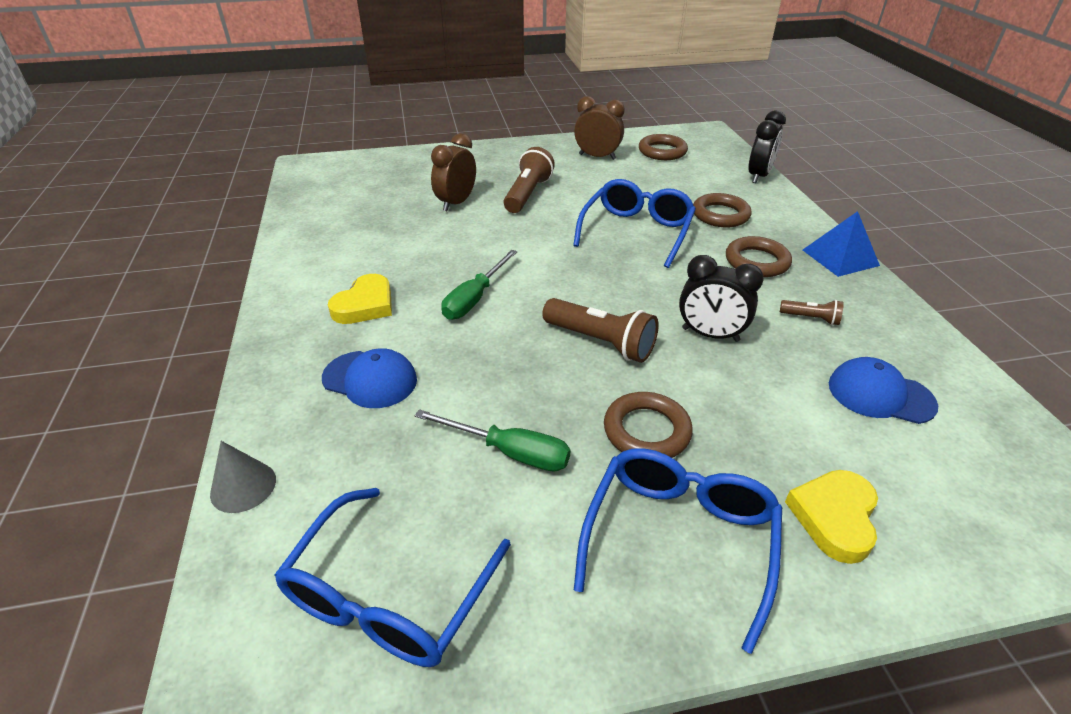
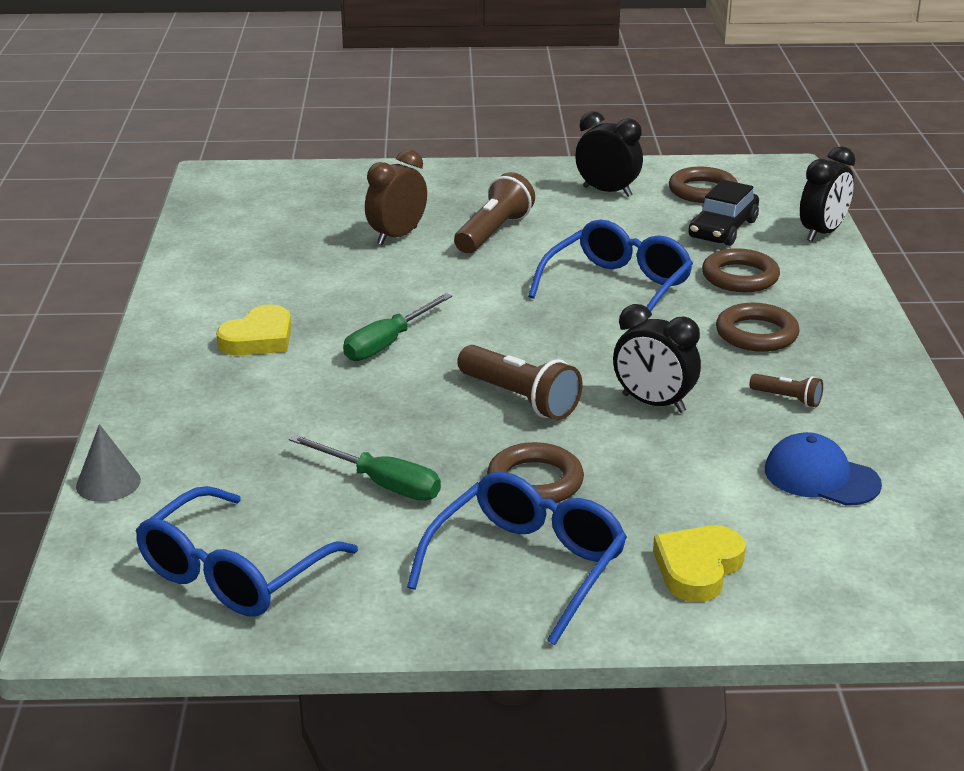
camera: 10 degrees right, 10 degrees down
(370, 379) = (250, 409): blue cap -> none
(597, 157) = (607, 191): brown clock -> black clock
(689, 178) = (723, 229): none -> black car
(840, 257) = (870, 338): blue pyramid -> none

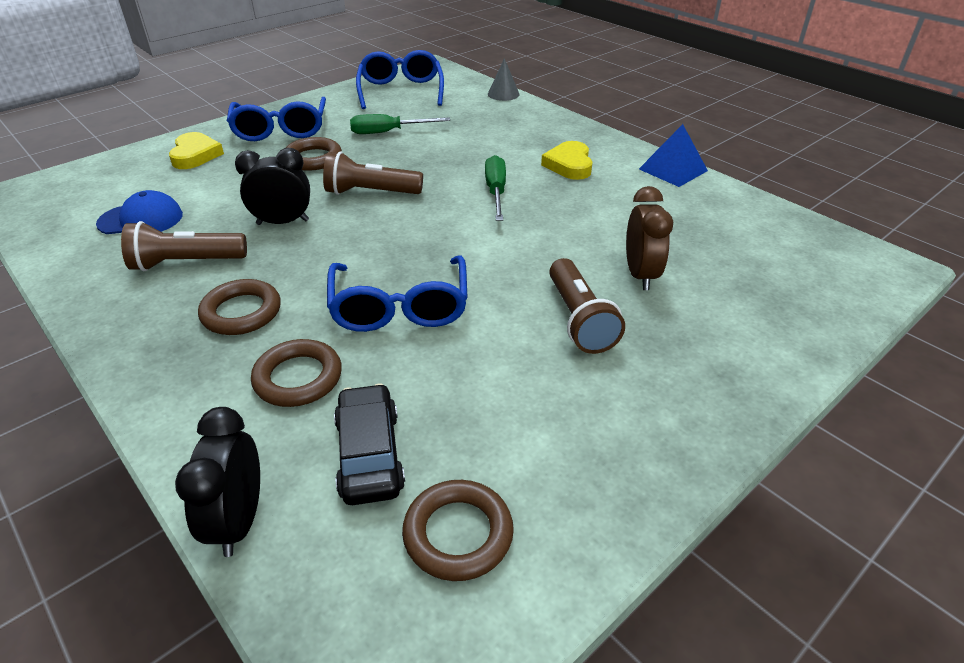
camera: 140 degrees right, 10 degrees up
(175, 290) = (673, 169): none -> blue pyramid
(607, 191) = (563, 454): black clock -> none
(787, 399) = (186, 263): brown flashlight -> brown flashlight, size x1.91

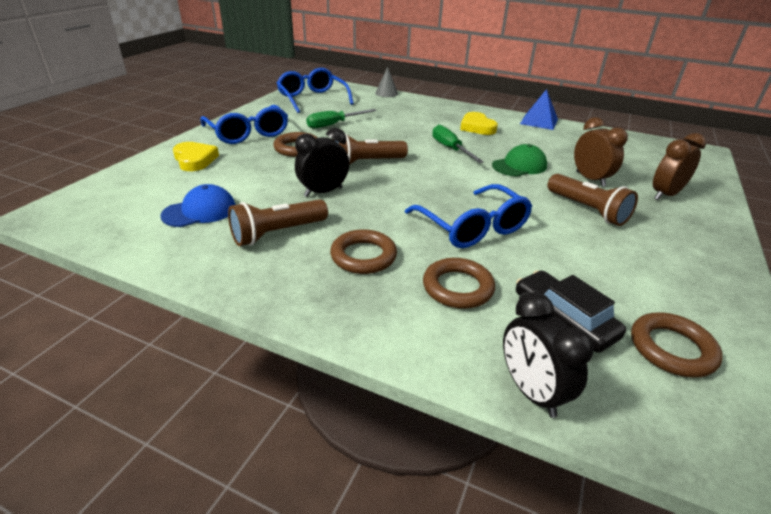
camera: 25 degrees left, 5 degrees down
(561, 234) = (519, 166): none -> green cap
(729, 324) = (665, 195): none -> brown clock

